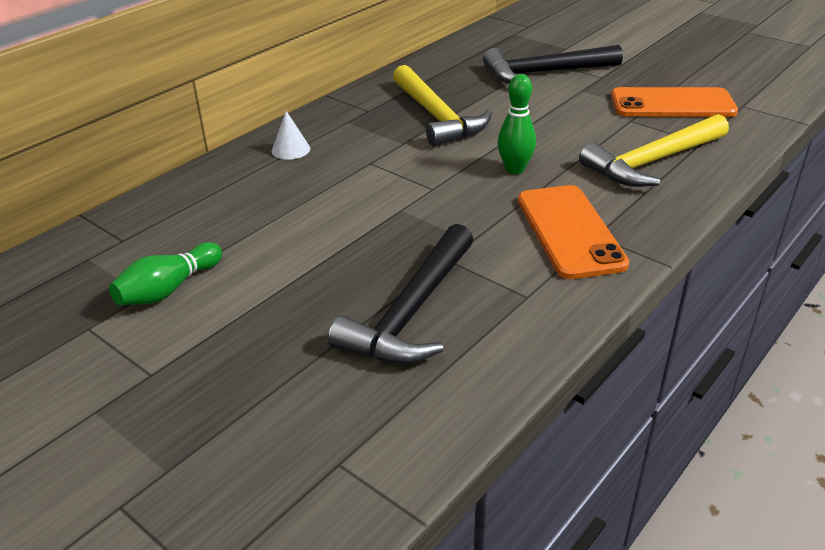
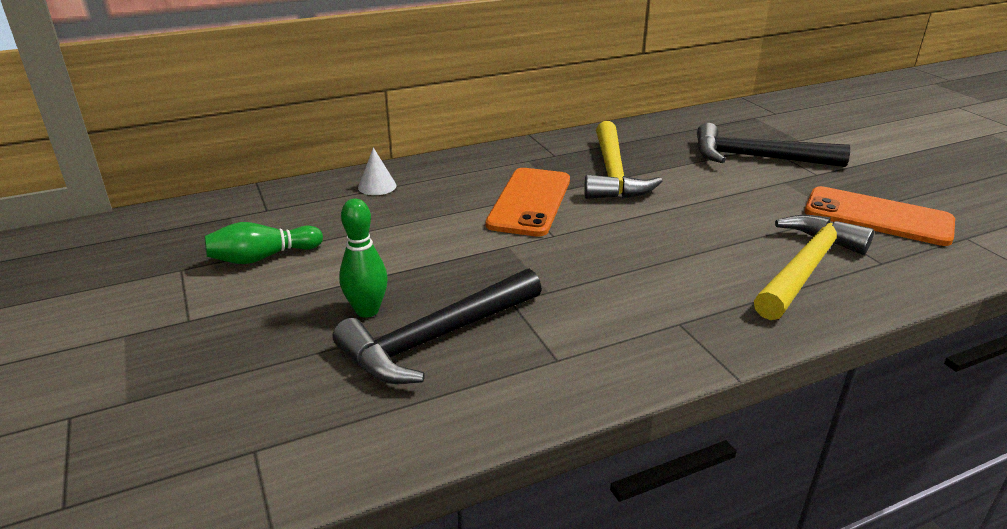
camera: 25 degrees right, 5 degrees down
(291, 149) = (459, 172): white cone -> white cone (377, 186)
(515, 169) = (648, 238): green bowling pin -> green bowling pin (367, 310)
(569, 231) = (654, 311): orange phone -> orange phone (529, 202)
(653, 162) = (806, 268): yellow hammer -> yellow hammer turned 135 degrees clockwise

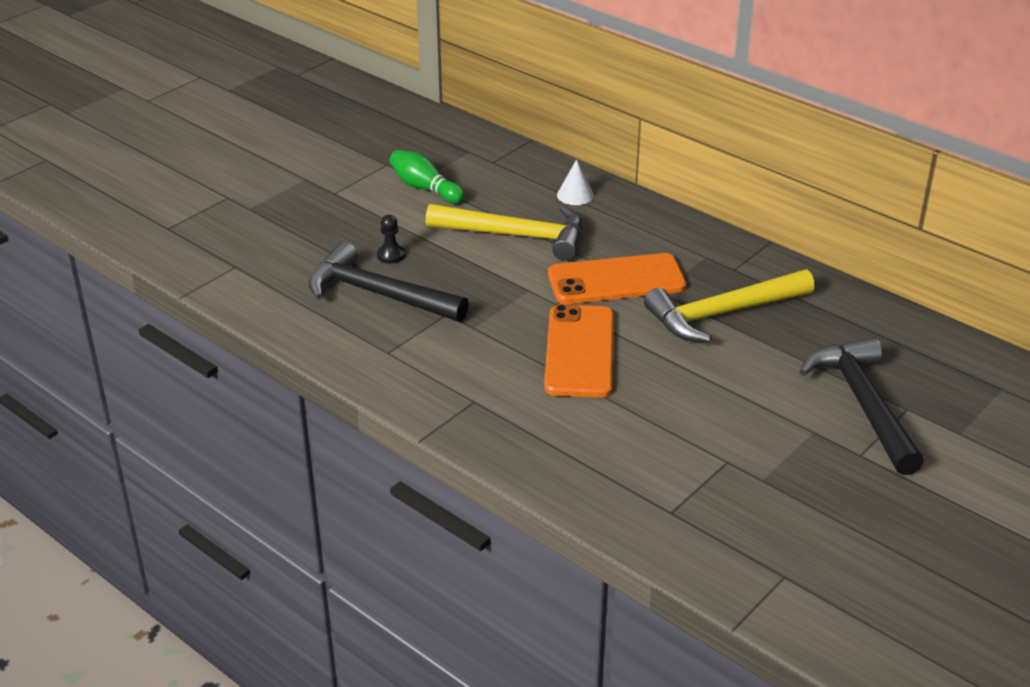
camera: 65 degrees right, 5 degrees up
(367, 310) = (391, 255): green bowling pin -> black pawn
(806, 268) = (619, 462): yellow hammer -> yellow hammer (516, 236)
(877, 217) = (780, 506): orange phone -> orange phone (580, 351)

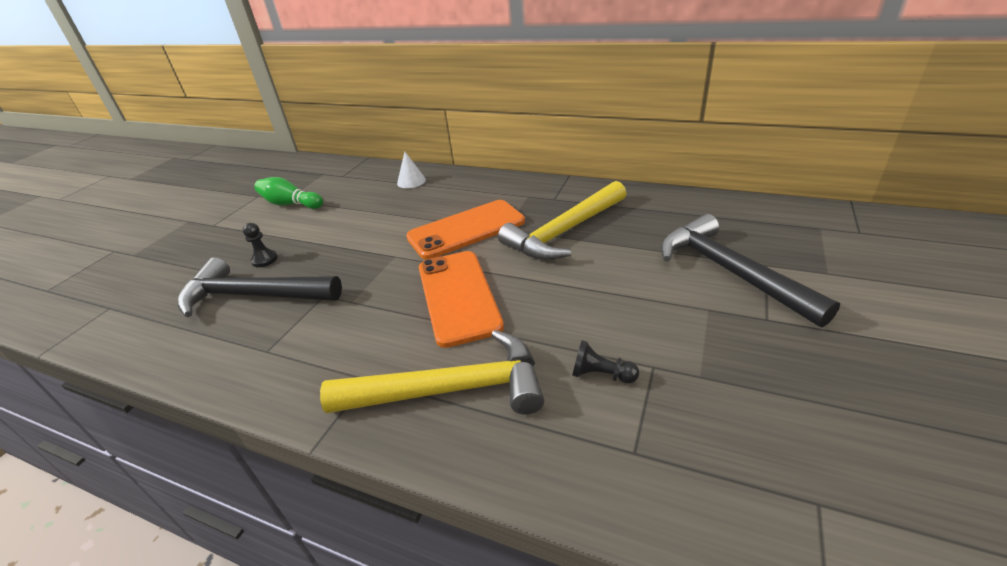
camera: 15 degrees left, 0 degrees up
(516, 236) = (372, 218): yellow hammer -> yellow hammer (450, 390)
(678, 454) = (601, 375): none -> black pawn

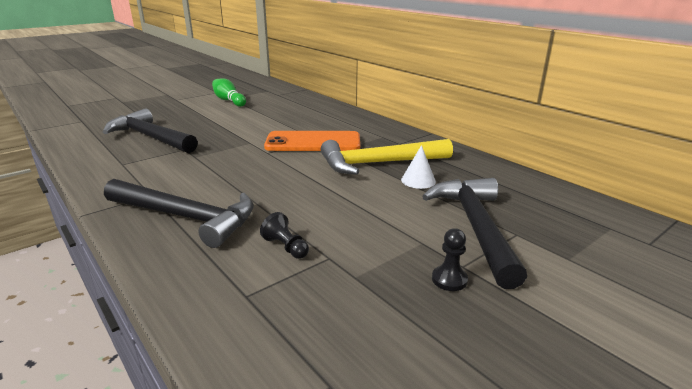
camera: 25 degrees right, 10 degrees down
(264, 260) = (179, 123): black pawn -> black pawn (449, 279)
(411, 181) = (315, 108): white cone -> white cone (418, 180)
(450, 390) = (186, 217): yellow hammer -> black hammer
(458, 296) = (258, 174): orange phone -> none

